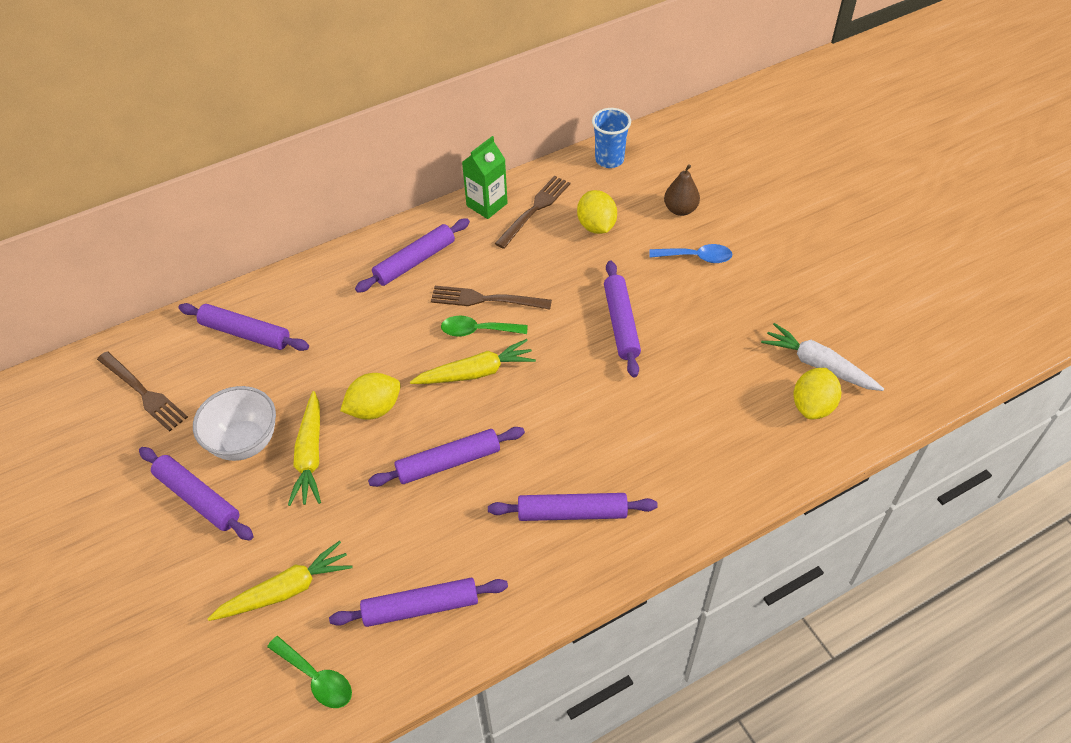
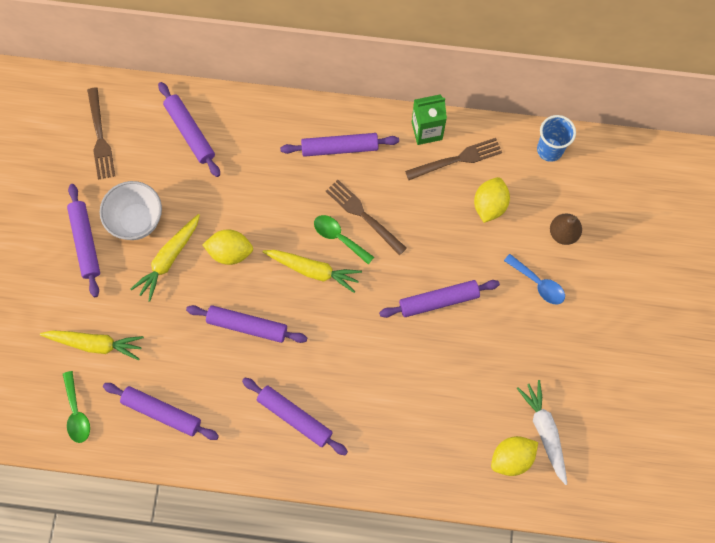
camera: 35 degrees right, 20 degrees up
(621, 323) = (439, 300): purple rolling pin -> purple rolling pin turned 45 degrees clockwise

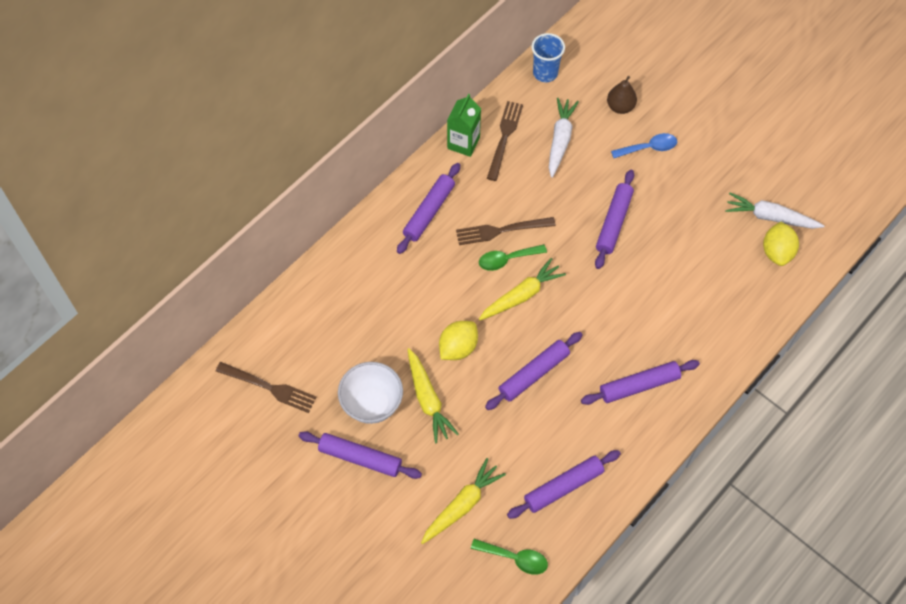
camera: 55 degrees left, 10 degrees down
(190, 132) = (323, 314): purple rolling pin -> none
(489, 205) = (560, 140): yellow lemon -> white carrot

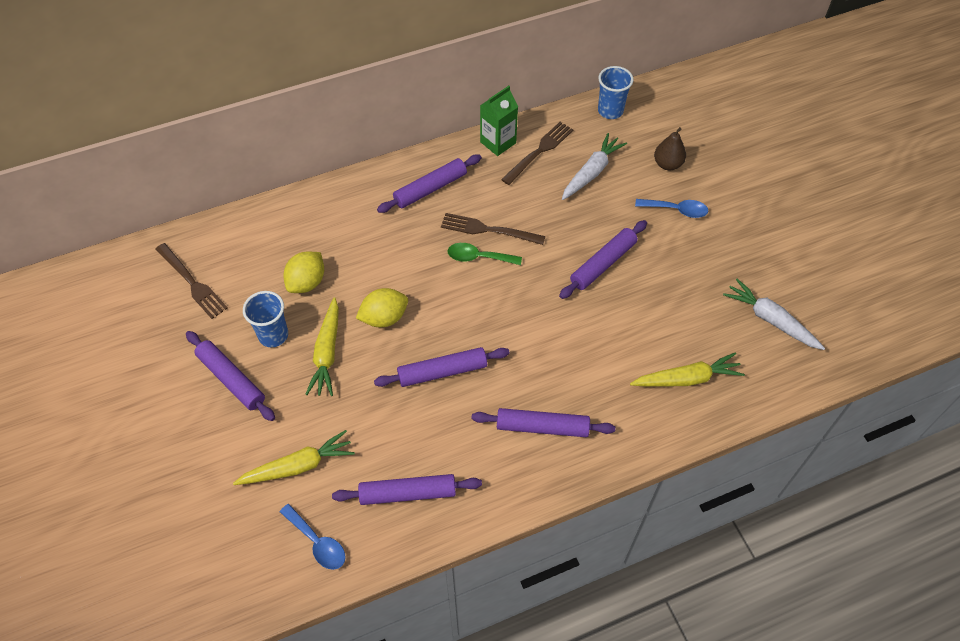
camera: 25 degrees right, 5 degrees down
(372, 404) = (273, 335): white bowl -> blue cup
(515, 558) = (317, 542): green spoon -> blue spoon
(521, 295) = (473, 295): yellow carrot -> yellow carrot (687, 378)
(777, 252) = (760, 356): yellow lemon -> yellow lemon (307, 282)

